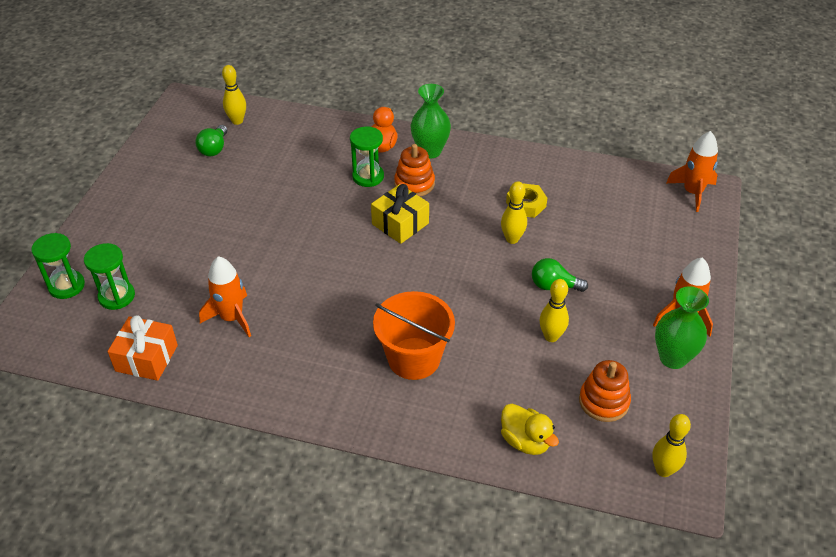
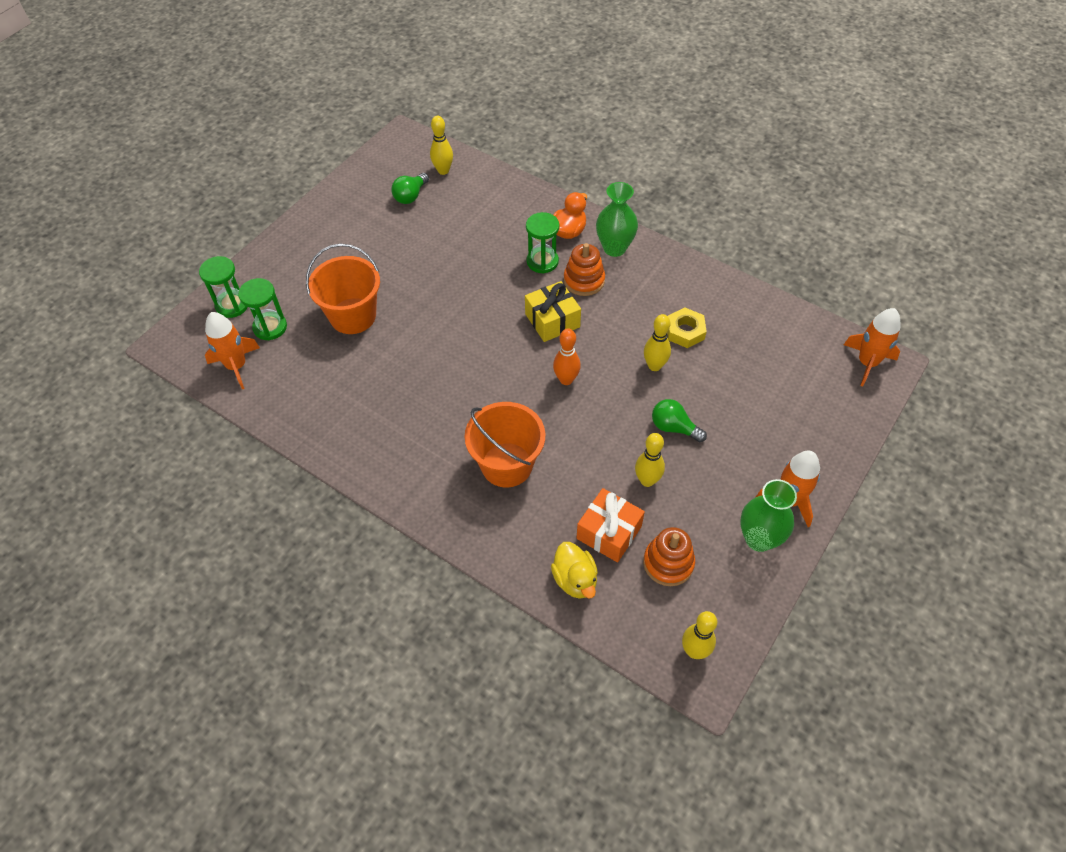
camera: 20 degrees right, 10 degrees up
(146, 358) = (273, 395): orange gift -> orange gift (609, 532)
(200, 266) = (353, 316): none -> orange bucket
(232, 318) = (360, 376): orange rocket -> orange rocket (236, 366)
(436, 270) = (566, 380): none -> orange bowling pin

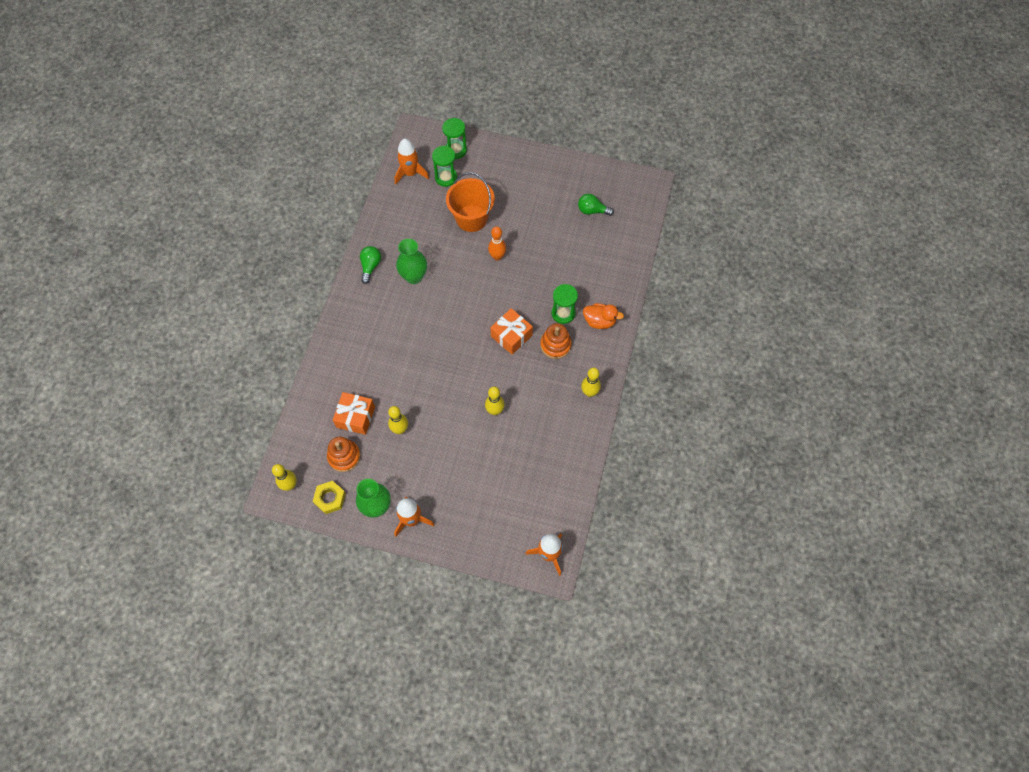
camera: 70 degrees right, 10 degrees up
(443, 171) = (626, 221): yellow bowling pin -> yellow bowling pin (589, 392)
(507, 465) = (386, 345): orange bucket -> none
(552, 320) = (511, 336): yellow gift -> orange gift
(566, 380) = (464, 359): orange bowling pin -> orange bowling pin (497, 256)
(575, 579) = (318, 407): yellow duck -> none
(614, 248) = (595, 356): green vase -> green vase (414, 276)
(674, 427) = (447, 435): green light bulb -> green light bulb (370, 266)
(685, 331) = (533, 423): yellow nut -> yellow nut (330, 498)

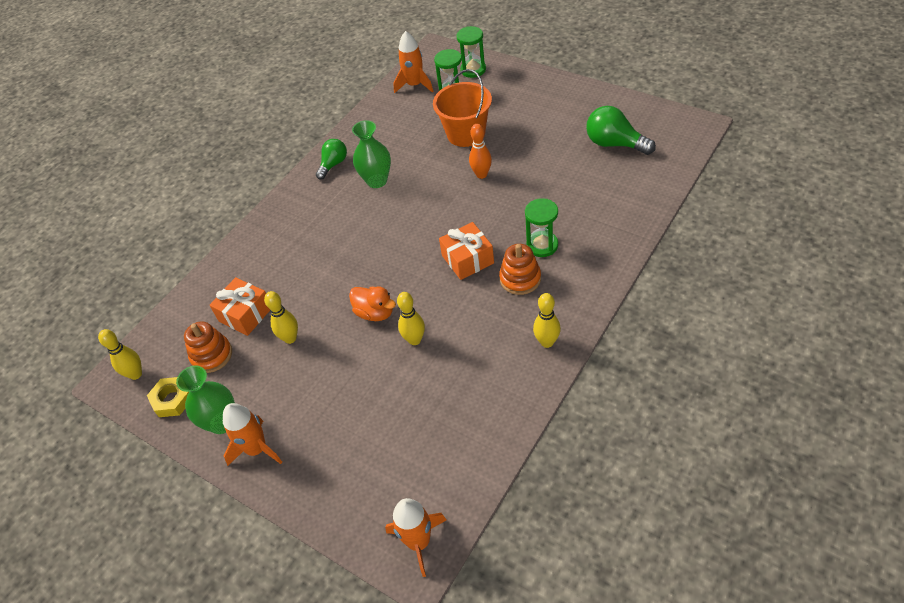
camera: 25 degrees right, 15 degrees down
(592, 210) = (614, 144): green light bulb -> green light bulb, size x1.53
(599, 321) = (587, 262): orange duck -> orange duck (375, 313)

